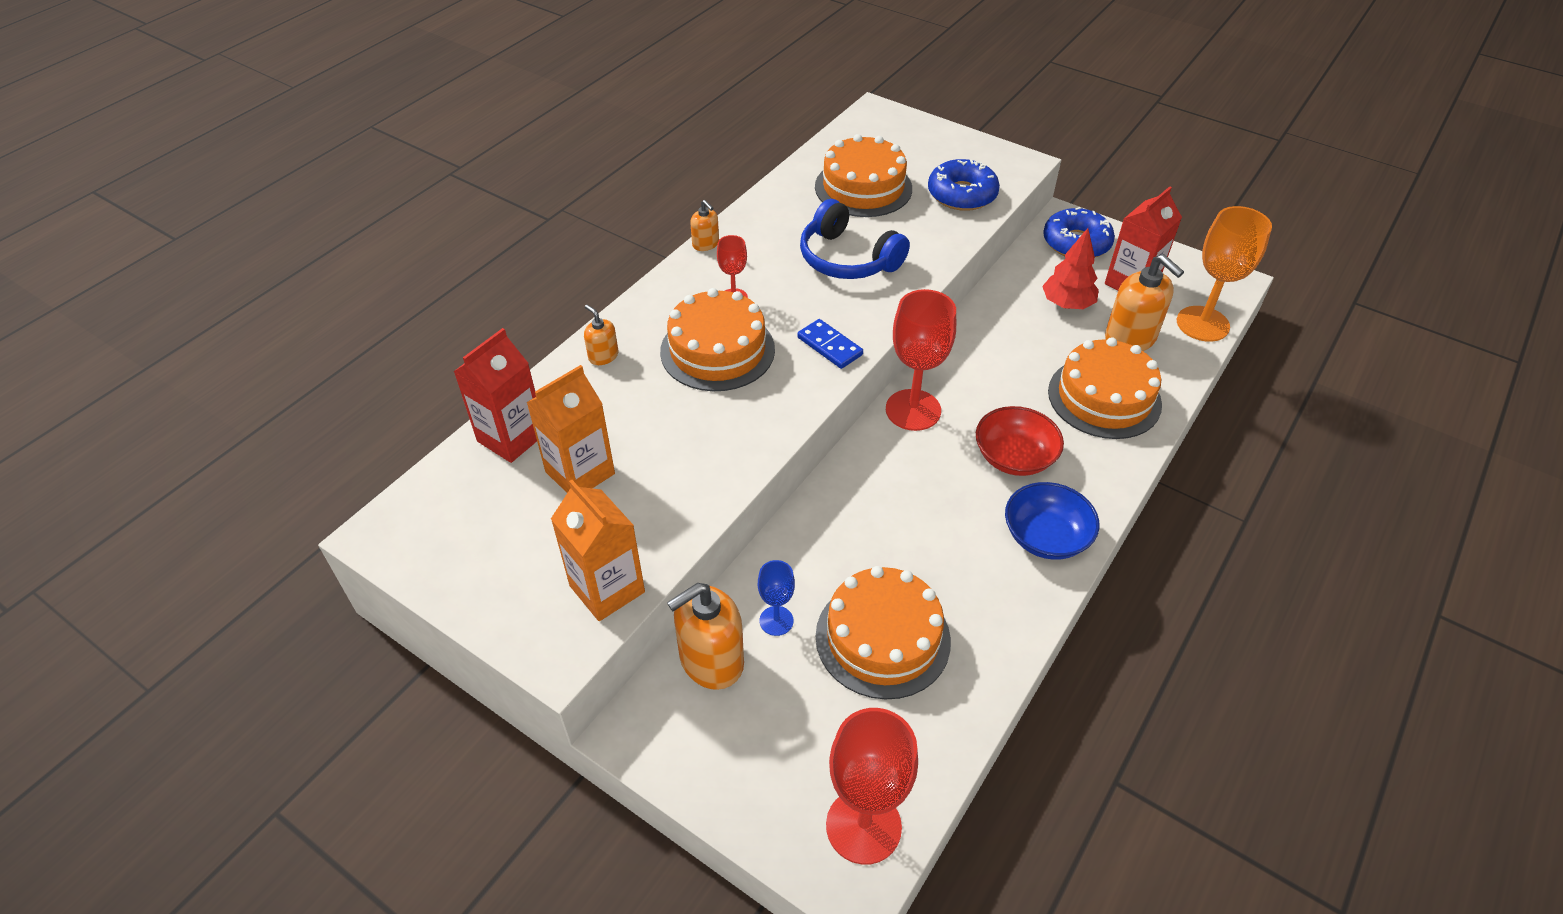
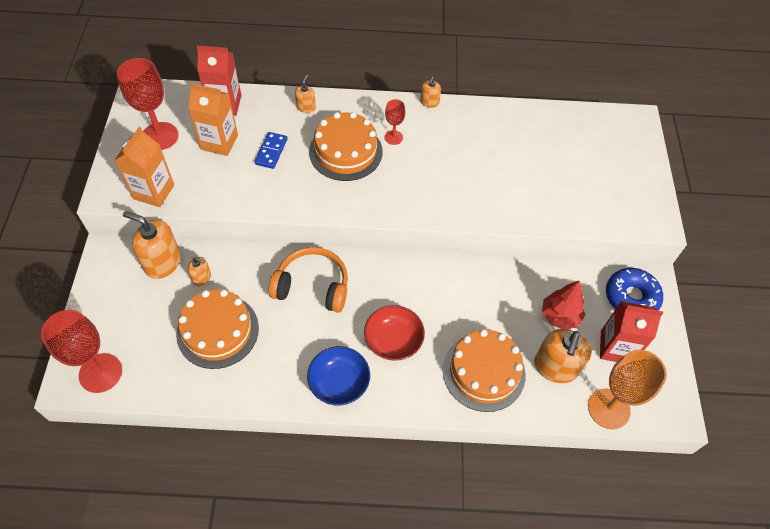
camera: 55 degrees right, 10 degrees up
(776, 621) = (202, 278): blue goblet -> orange soap dispenser
(830, 346) = (387, 200): blue domino -> blue domino (271, 151)
(847, 259) = (472, 173): blue headphones -> none
(863, 187) = (549, 149): orange cake -> none
(879, 501) = (312, 286): none -> orange headphones
(913, 410) = (395, 271): red goblet -> red goblet (160, 136)
(962, 194) = (589, 203): blue donut -> none

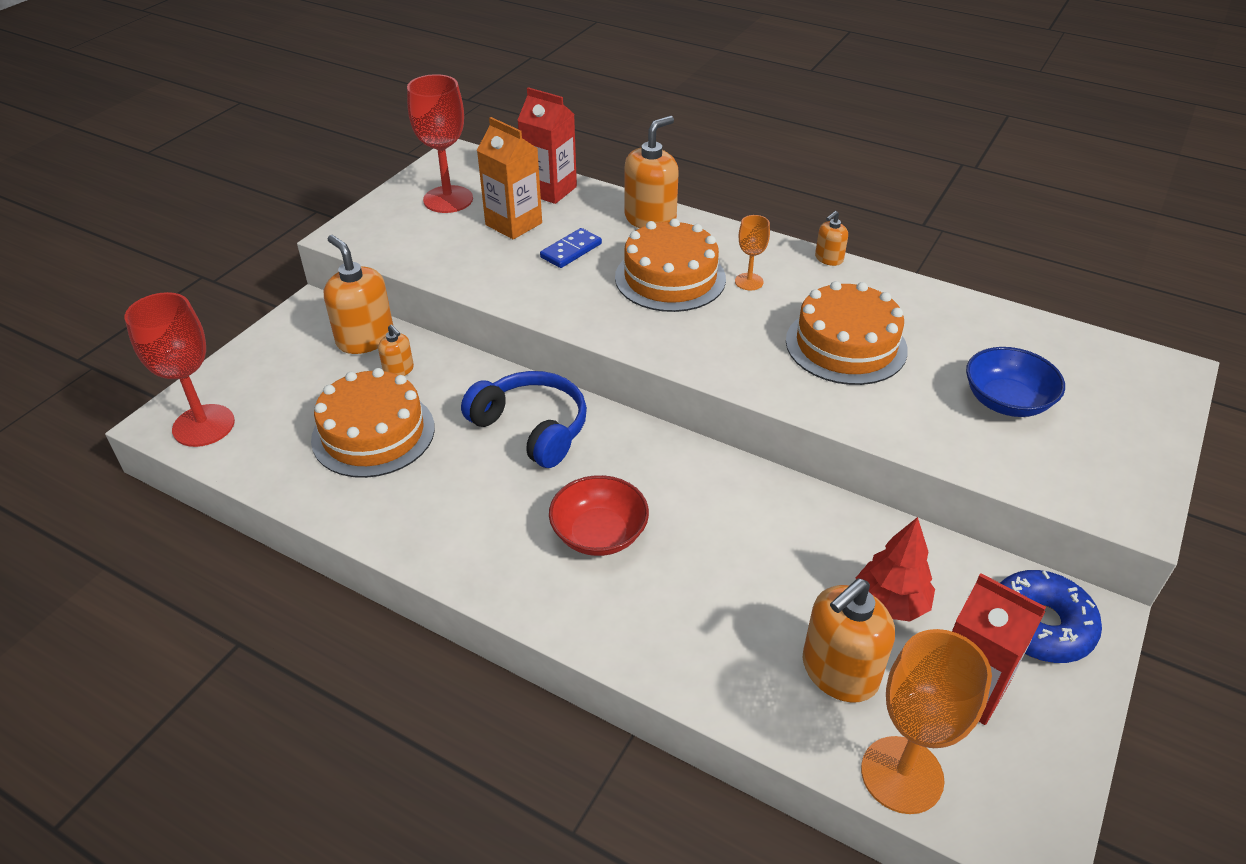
camera: 30 degrees right, 15 degrees down
(154, 192) = (397, 248): orange carton -> none
(306, 107) = (650, 219): orange soap dispenser -> orange soap dispenser, size x1.96
(312, 286) = (531, 428): orange headphones -> blue headphones
(339, 383) = (485, 555): blue bowl -> blue bowl (1006, 401)
(393, 137) = (749, 282): red goblet -> orange goblet
(483, 372) = (712, 629): orange cake -> orange cake (846, 345)

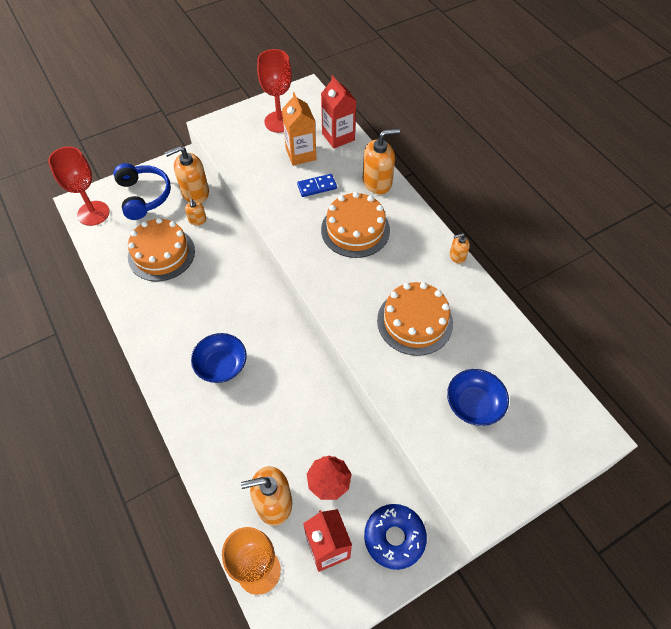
camera: 30 degrees right, 15 degrees up
(365, 338) = (195, 192): orange soap dispenser -> orange soap dispenser turned 105 degrees counterclockwise
(531, 428) = (234, 287): blue headphones -> blue headphones (144, 196)
(599, 534) = (221, 365): red bowl -> blue bowl
(749, 282) = (397, 252): orange goblet -> none

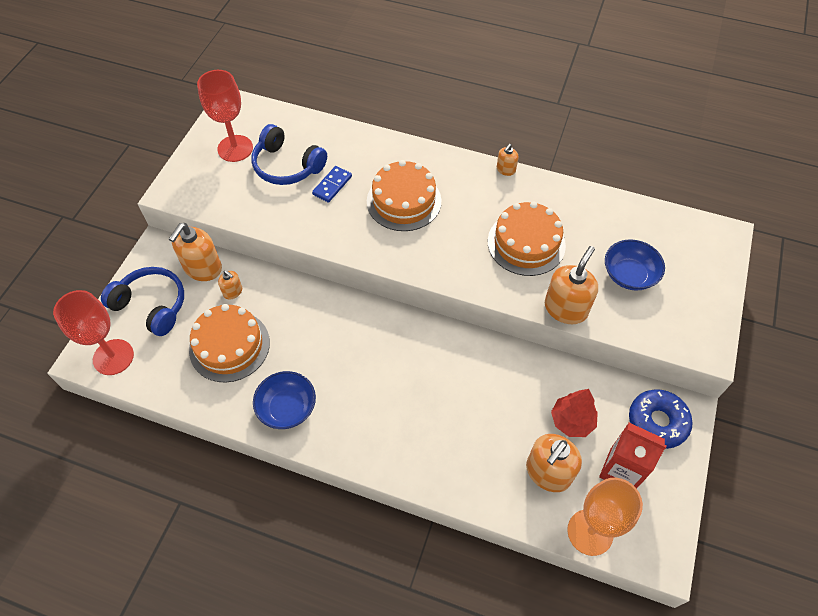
camera: 40 degrees left, 0 degrees up
(221, 365) = (391, 400): blue bowl -> blue bowl (287, 408)
(300, 154) = (287, 166): orange carton -> blue headphones
(338, 137) = (305, 130): red carton -> none
(377, 182) = (381, 149): orange soap dispenser -> orange soap dispenser (565, 308)

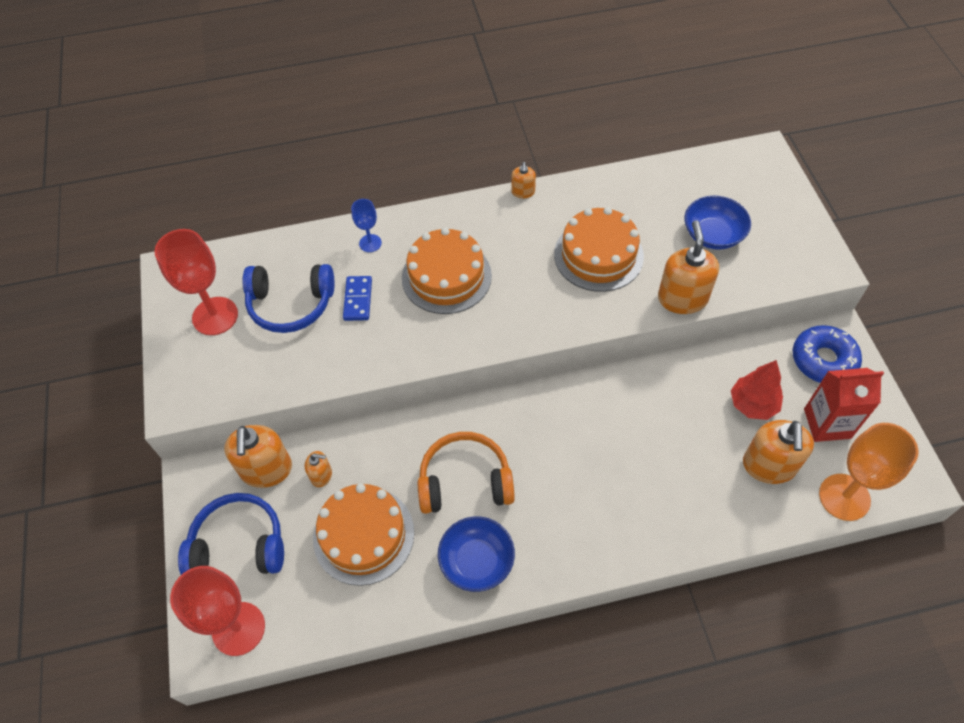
camera: 30 degrees left, 0 degrees up
(320, 350) = (465, 481): none -> orange headphones
(370, 151) = (370, 243): none -> blue goblet

